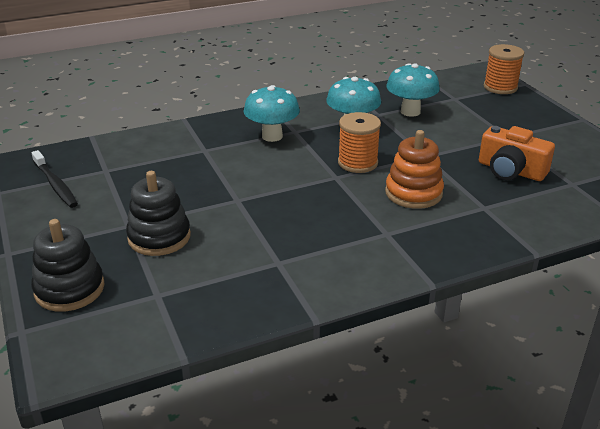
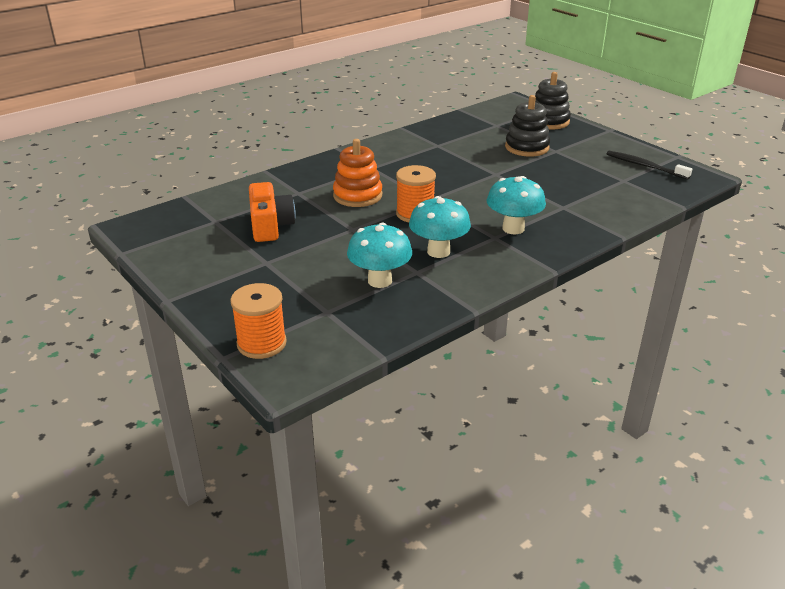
camera: 165 degrees right, 0 degrees up
(510, 170) = (270, 225): orange camera -> orange camera turned 60 degrees clockwise

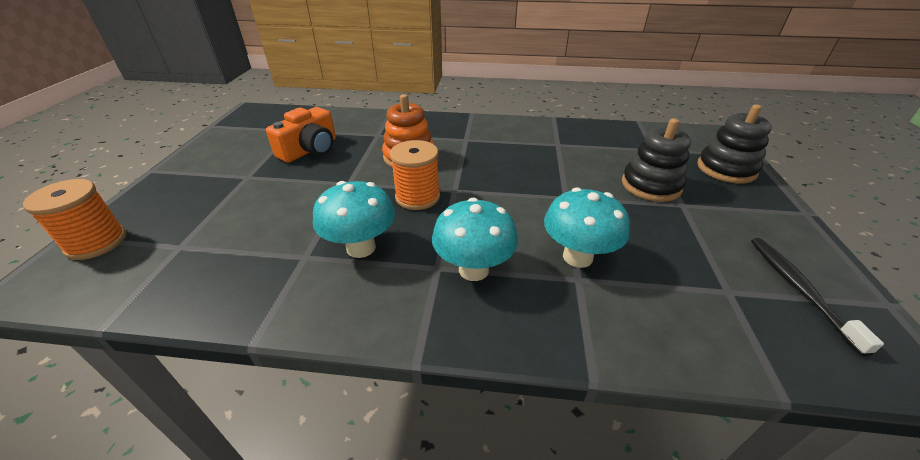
camera: 45 degrees right, 5 degrees up
(380, 281) = (265, 244): turquoise mushroom -> turquoise mushroom (577, 257)

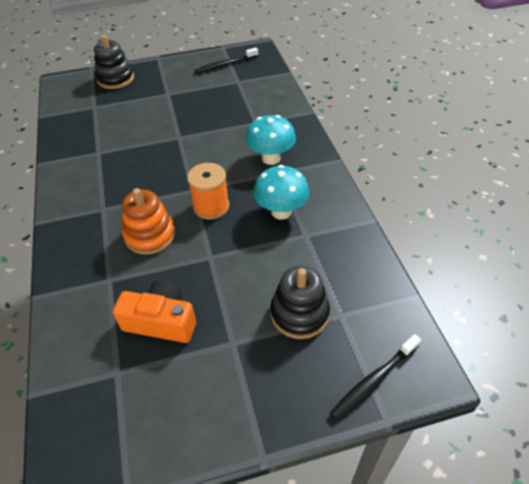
camera: 110 degrees left, 10 degrees up
(96, 242) = (373, 381): orange spool -> black toothbrush
(577, 257) = (238, 125): turquoise mushroom -> none
(651, 185) = (149, 105): black stacking toy -> black stacking toy (299, 313)

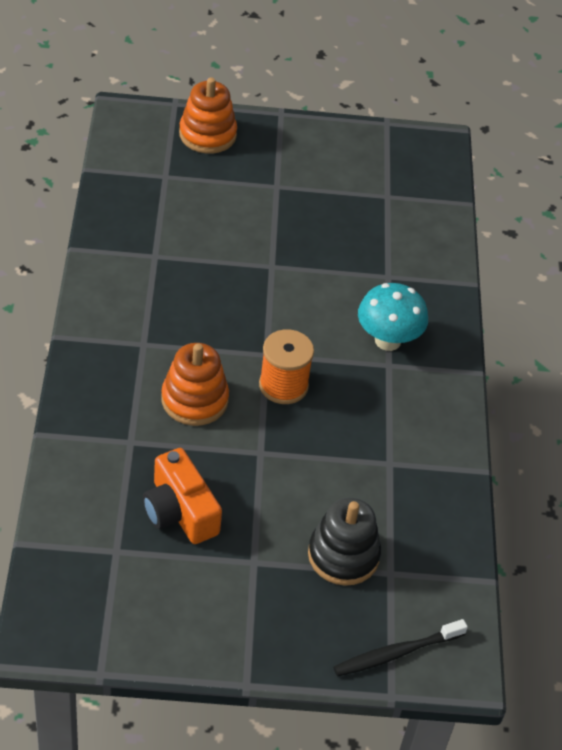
camera: 10 degrees right, 0 degrees up
(115, 79) = (207, 135): black stacking toy -> orange stacking toy
(161, 321) = (180, 511): orange camera -> orange camera turned 150 degrees counterclockwise
(225, 65) = (379, 159): black toothbrush -> none
(281, 212) = (371, 422): turquoise mushroom -> none

